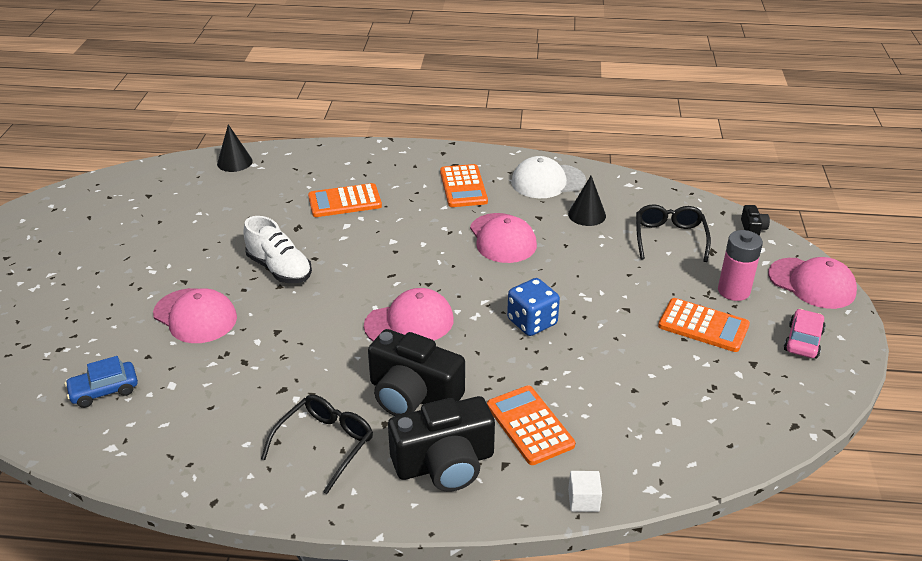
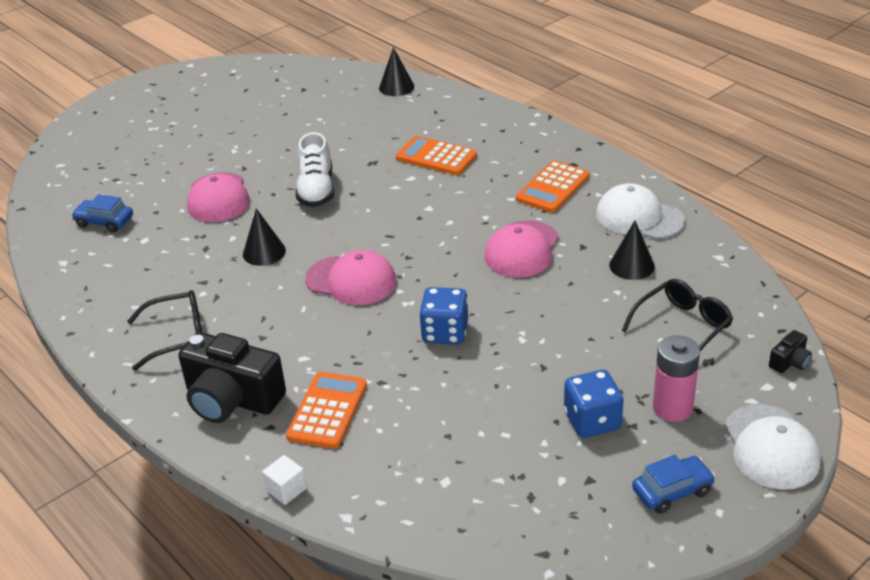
camera: 45 degrees right, 0 degrees up
(304, 338) = (264, 252): none -> black cone
(413, 395) = (279, 337): black camera -> none
(703, 326) = (592, 421): orange calculator -> blue dice
(803, 341) = (672, 491): pink car -> blue car
(812, 283) = (771, 447): pink cap -> white cap

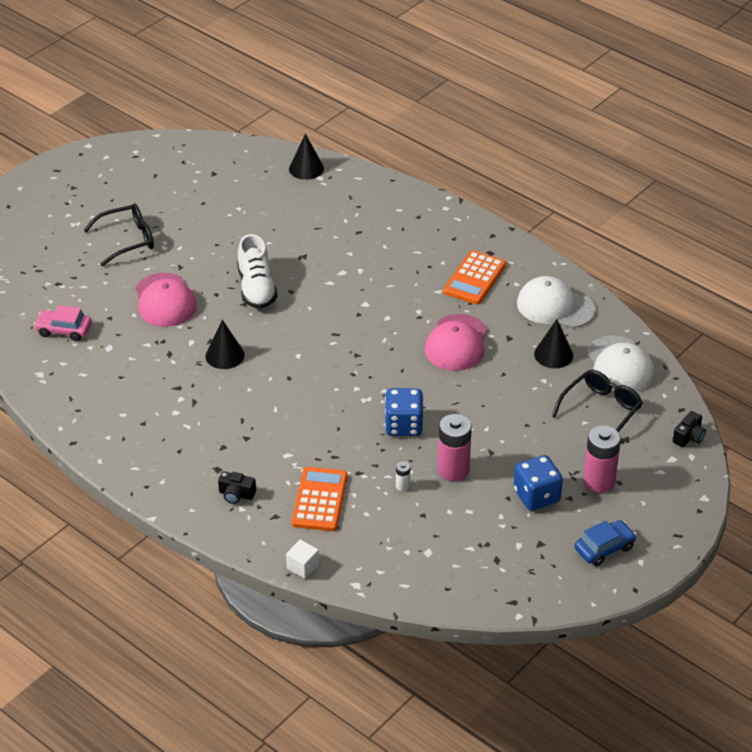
camera: 10 degrees left, 5 degrees up
(104, 222) = (64, 330): blue car -> pink car
(178, 336) = (171, 441): black glasses -> black glasses (127, 240)
(232, 399) = (236, 494): black camera -> black camera, size x0.43
(351, 281) = (311, 380): pink cap -> none
(430, 400) = (402, 486): none -> white battery
(436, 157) = (361, 248): orange calculator -> none
(494, 384) = (453, 469): none -> pink battery
(771, 447) = (677, 509): white cap -> white cap (619, 365)

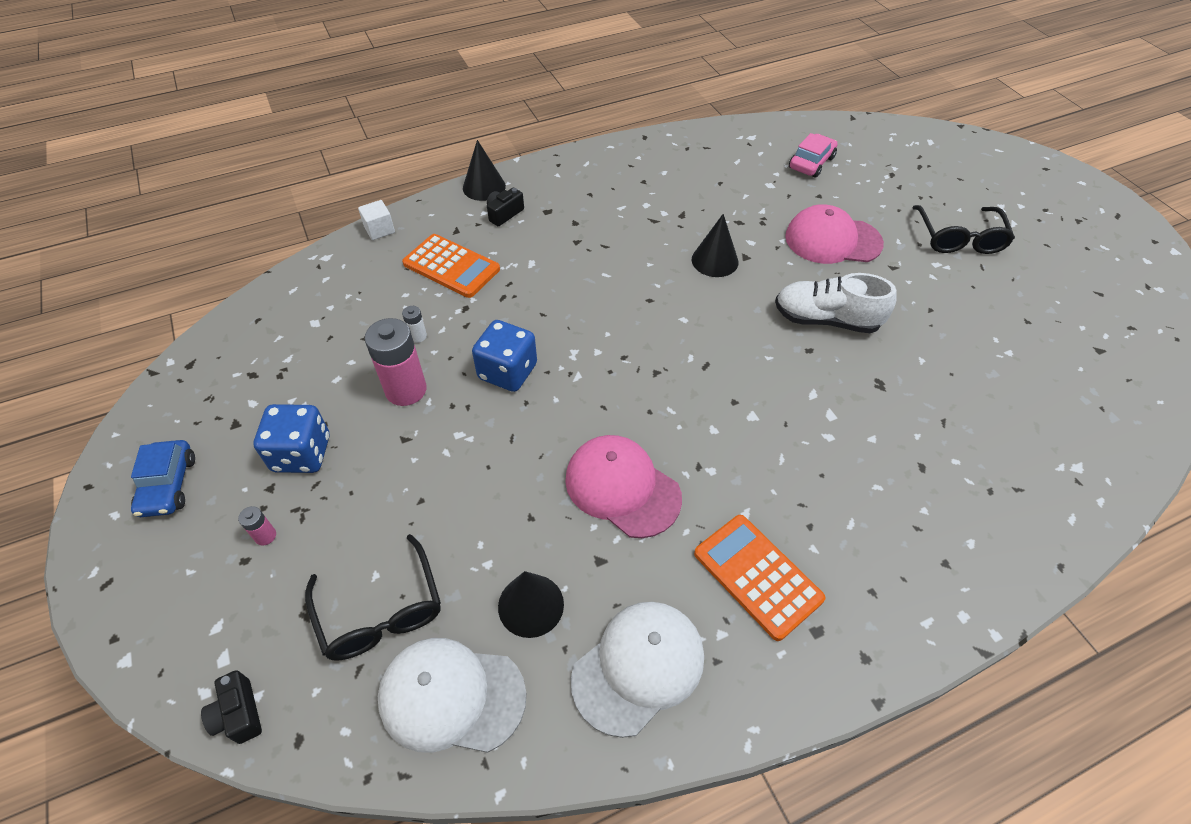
camera: 115 degrees right, 10 degrees up
(306, 168) = (1105, 458): black cone -> black cone (484, 187)
(599, 481) = (265, 536): pink battery -> pink battery, size x0.45

